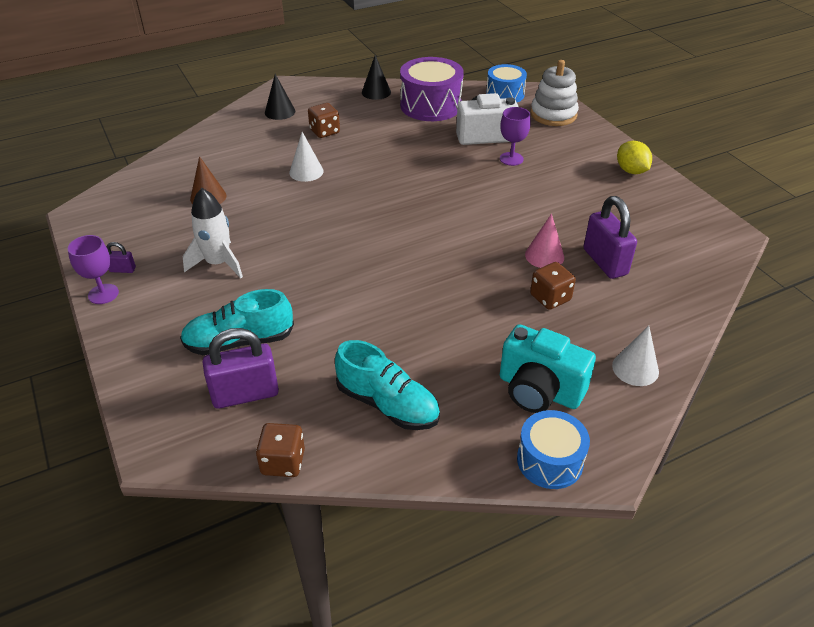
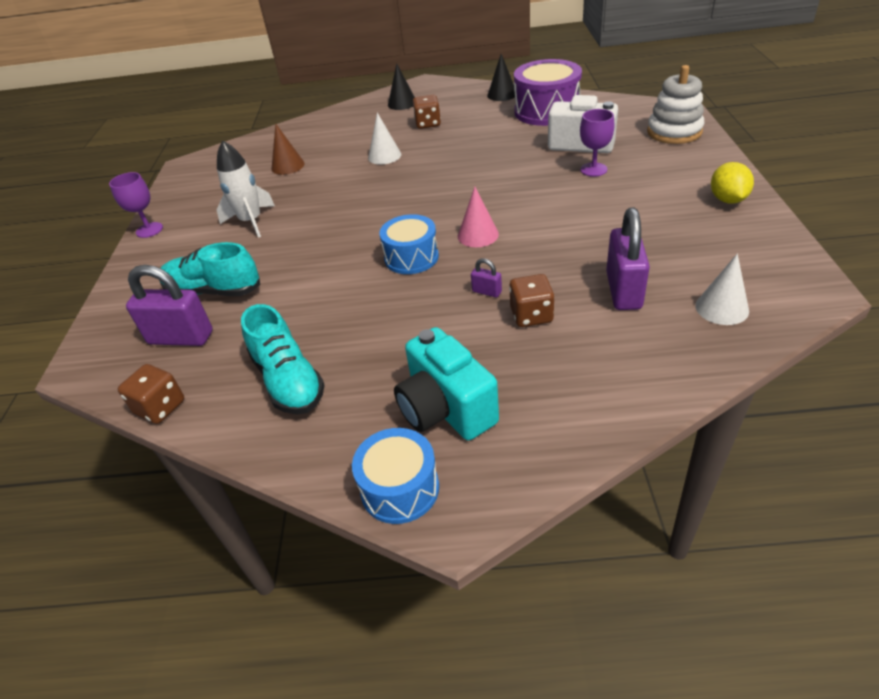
camera: 30 degrees right, 0 degrees up
(122, 270) = (178, 213): purple padlock -> purple padlock (486, 292)
(505, 94) = (633, 107): blue drum -> blue drum (411, 257)
(544, 256) = (557, 271): pink cone -> pink cone (478, 235)
(635, 368) = (574, 416): white cone -> white cone (722, 308)

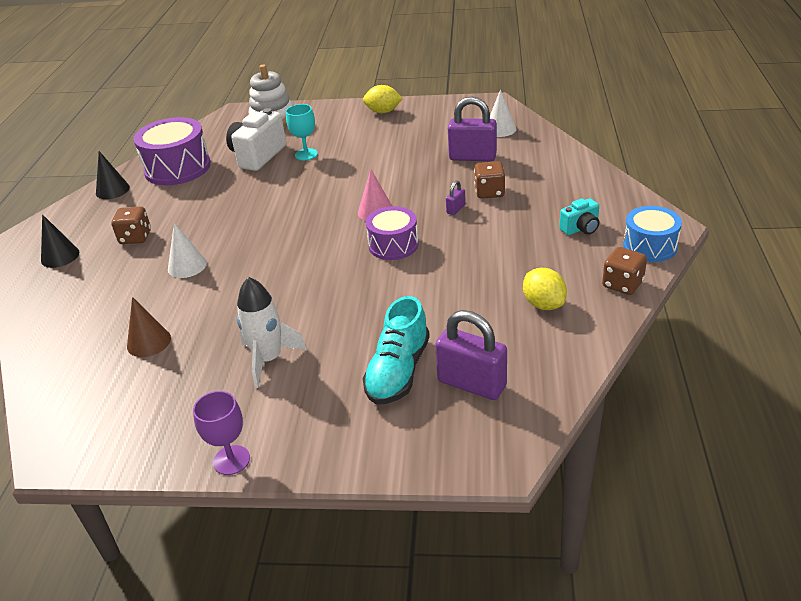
camera: 85 degrees left, 5 degrees down
(160, 407) = (569, 380): brown dice -> brown dice (622, 284)
(181, 338) = (472, 384): purple padlock -> purple padlock turned 75 degrees counterclockwise
(288, 380) = (543, 304): turquoise shoe -> yellow lemon
(411, 257) = (393, 245): blue drum -> purple drum
(446, 409) = (581, 228): turquoise camera -> turquoise camera, size x0.54
(593, 169) = (306, 154): purple goblet -> turquoise goblet

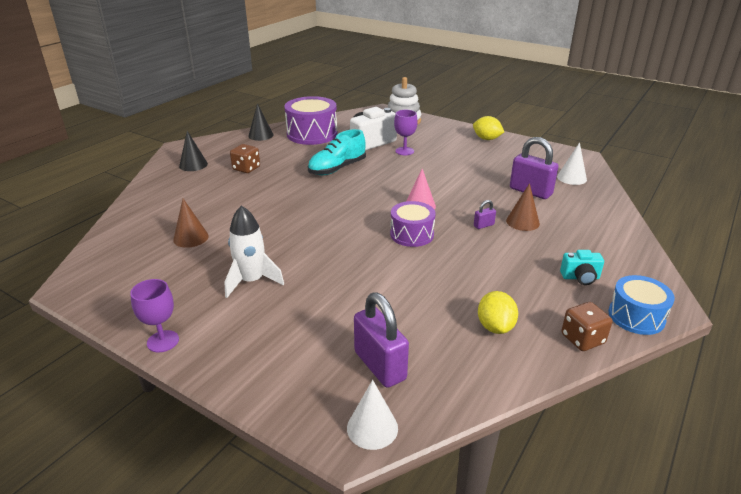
camera: 25 degrees right, 5 degrees down
(187, 266) = (260, 197): white cone -> white cone (372, 428)
(306, 154) = (404, 151): turquoise goblet -> purple goblet
(398, 371) = (332, 330): turquoise shoe -> turquoise shoe (337, 168)
(489, 192) = (522, 222): brown dice -> brown cone

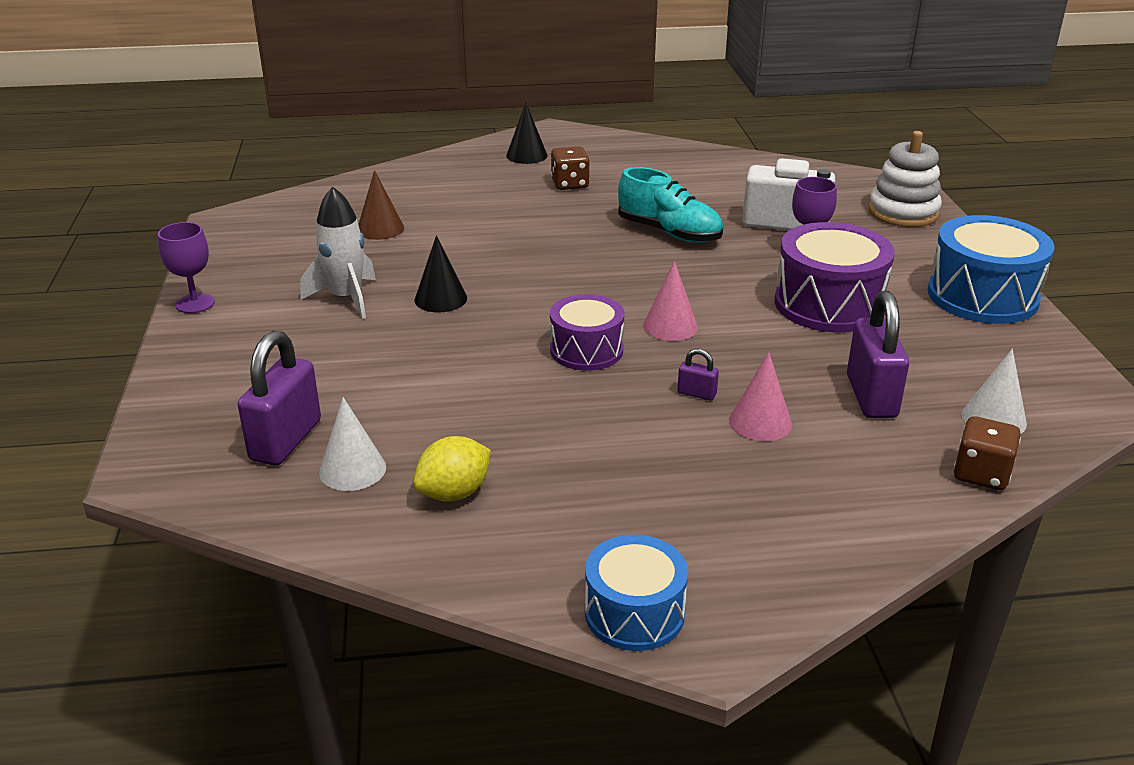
camera: 50 degrees right, 0 degrees up
(261, 135) = (665, 152): black cone -> black cone (440, 299)
(312, 134) = (730, 177): purple drum -> purple drum (828, 304)
(337, 168) = (669, 232): turquoise shoe -> turquoise shoe turned 150 degrees counterclockwise
(372, 428) = (180, 478): white cone -> white cone (352, 469)
(486, 139) = (982, 296): yellow lemon -> blue drum
(522, 222) = (760, 422): brown cone -> pink cone
(580, 278) = (673, 526): turquoise camera -> none
(582, 339) = (512, 577): brown dice -> brown dice (981, 474)

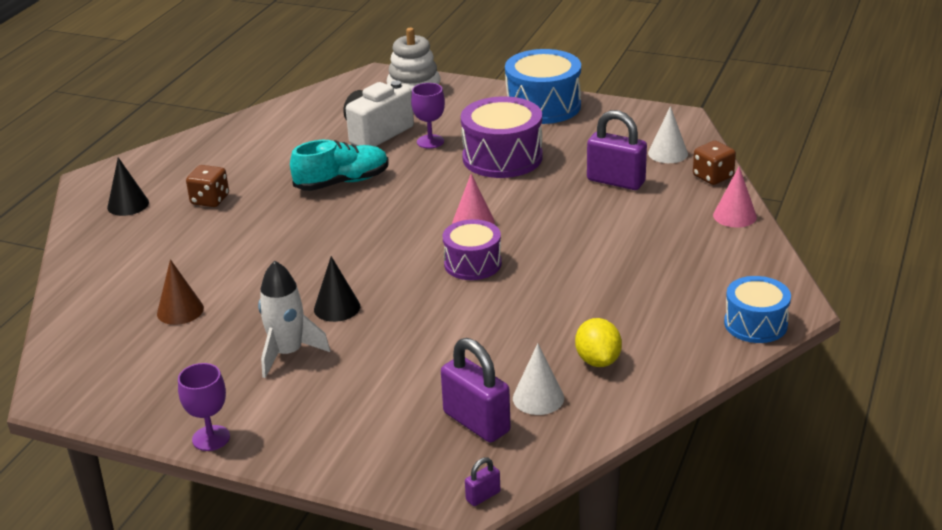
camera: 60 degrees left, 0 degrees up
(696, 394) = (562, 238): purple padlock -> purple padlock (483, 496)
(760, 422) = (611, 226): pink cone -> pink cone (734, 216)

